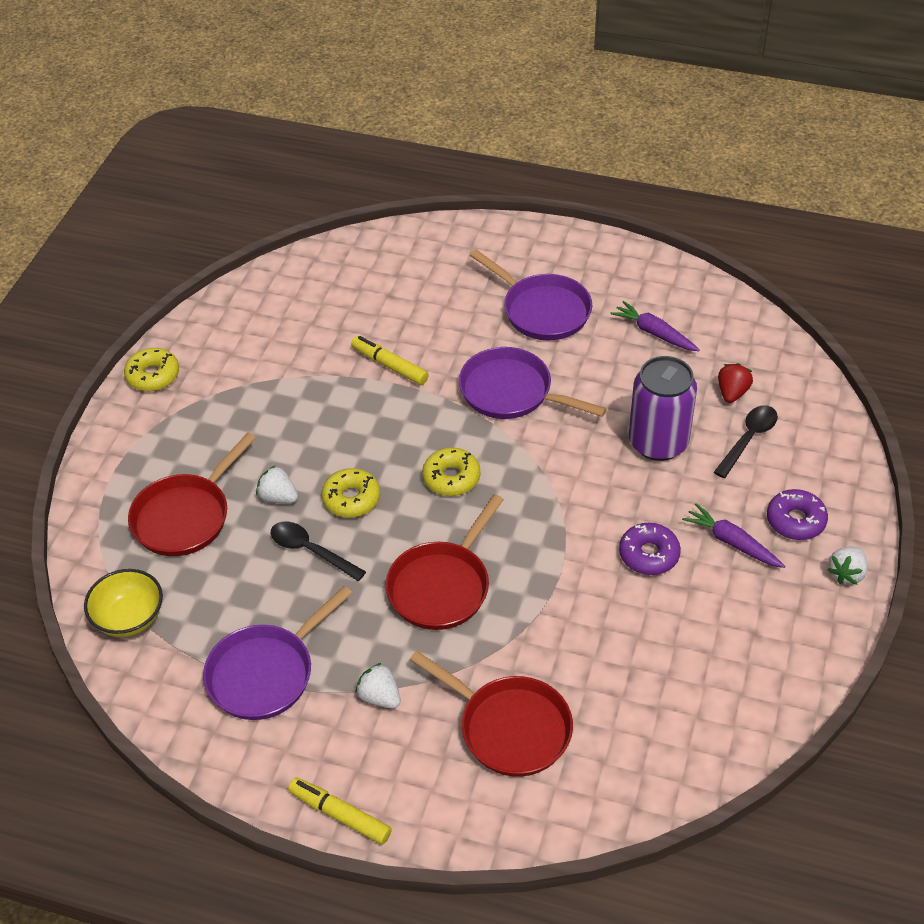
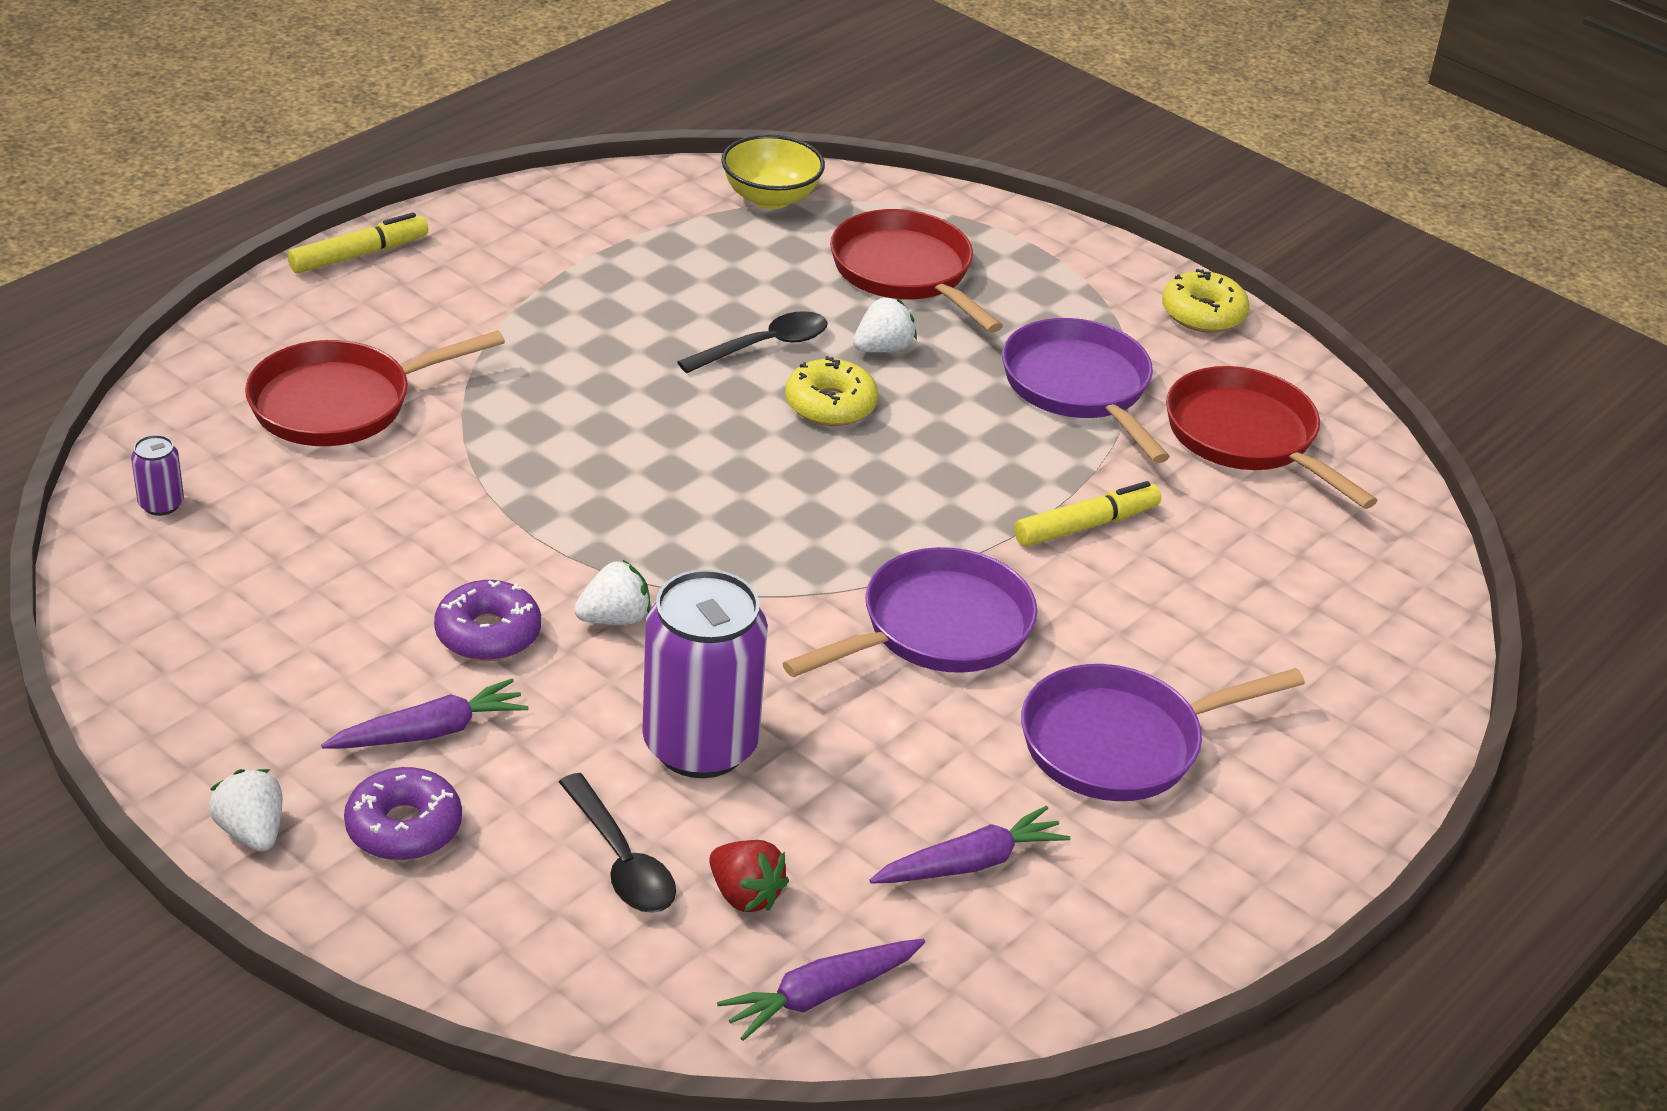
camera: 110 degrees right, 10 degrees down
(266, 673) = (601, 262): purple pan -> purple pan (1079, 388)
(379, 697) = (485, 327): white strawberry -> white strawberry (614, 618)
(442, 586) = (609, 428): red pan -> red pan (1247, 438)
(451, 478) = (799, 503): yellow donut -> none
(665, 760) = (161, 504): none -> purple can
(763, 351) = (820, 995): none -> purple carrot

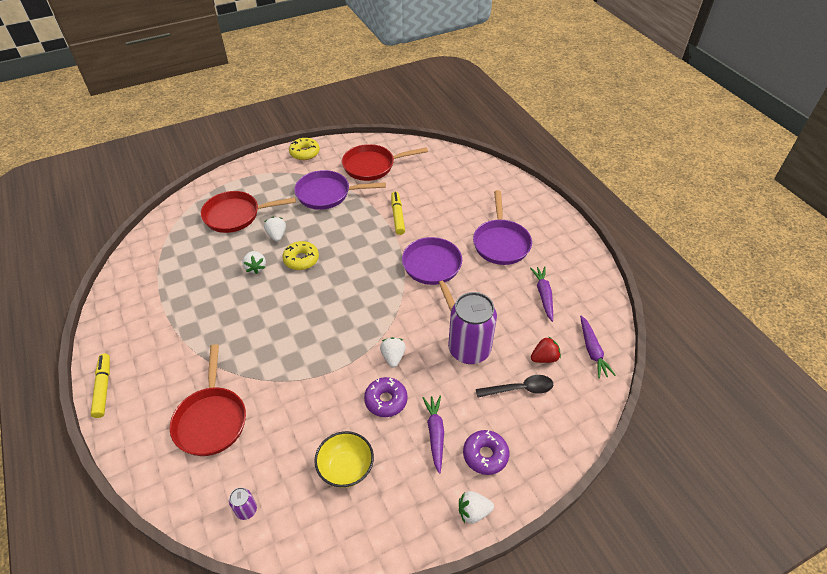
camera: 65 degrees left, 10 degrees up
(764, 346) = (256, 267): black spoon -> white strawberry
(770, 198) = (162, 238): yellow bowl -> yellow bowl (346, 468)

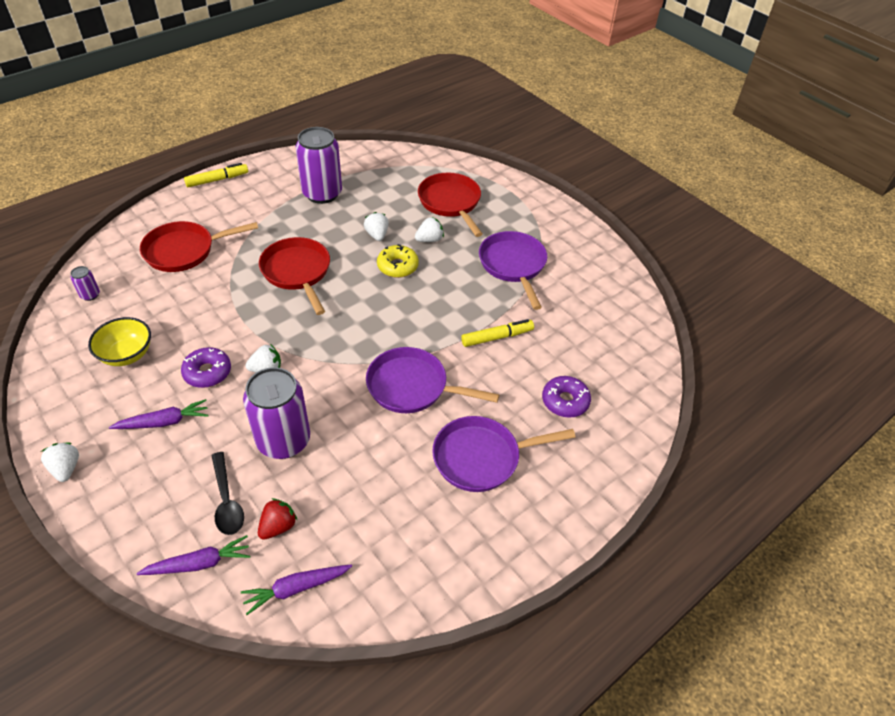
camera: 75 degrees right, 0 degrees up
(176, 300) = (322, 193): none -> purple can
(256, 267) = (377, 235): white strawberry -> white strawberry turned 105 degrees clockwise
(304, 153) = (580, 231): yellow donut -> none
(372, 166) = (584, 296): red pan -> red pan (297, 272)
(433, 268) = (412, 387): purple pan -> purple pan turned 135 degrees counterclockwise
(485, 455) = (134, 472): purple donut -> purple donut (565, 401)
(543, 295) = (390, 519): purple carrot -> purple carrot (199, 563)
(544, 358) = (278, 526): red strawberry -> red strawberry turned 105 degrees counterclockwise

